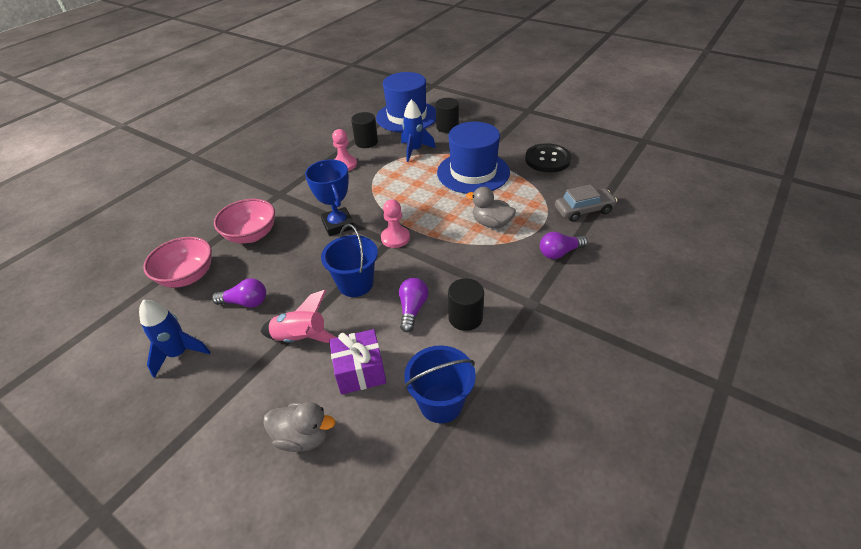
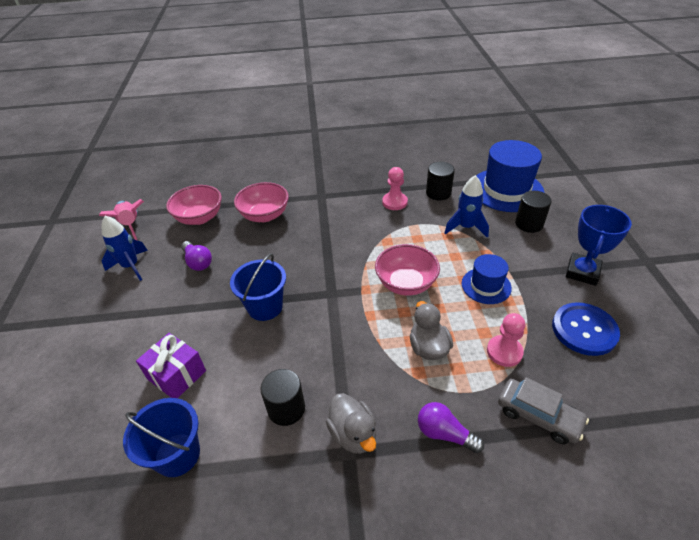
camera: 50 degrees right, 0 degrees up
(301, 338) = (186, 316): pink rocket -> pink rocket (131, 225)
(303, 436) = (97, 384): grey duck -> grey duck (353, 434)
(338, 225) = (320, 250): blue trophy -> blue trophy (582, 272)
(395, 238) = (339, 294): pink pawn -> pink pawn (504, 352)
(412, 309) = (266, 363): purple light bulb -> none
(427, 203) = (406, 283): none -> pink bowl
(473, 172) = (486, 286): blue hat -> blue hat, size x0.55
(547, 159) = (584, 330): black button -> blue button

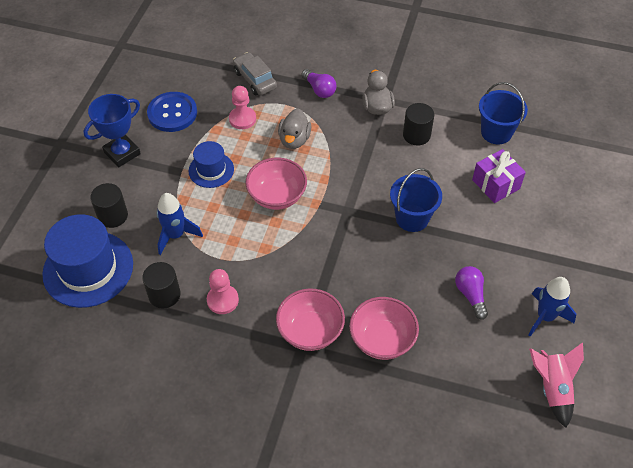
camera: 160 degrees left, 10 degrees up
(199, 218) = (463, 367): pink bowl -> pink bowl (310, 331)

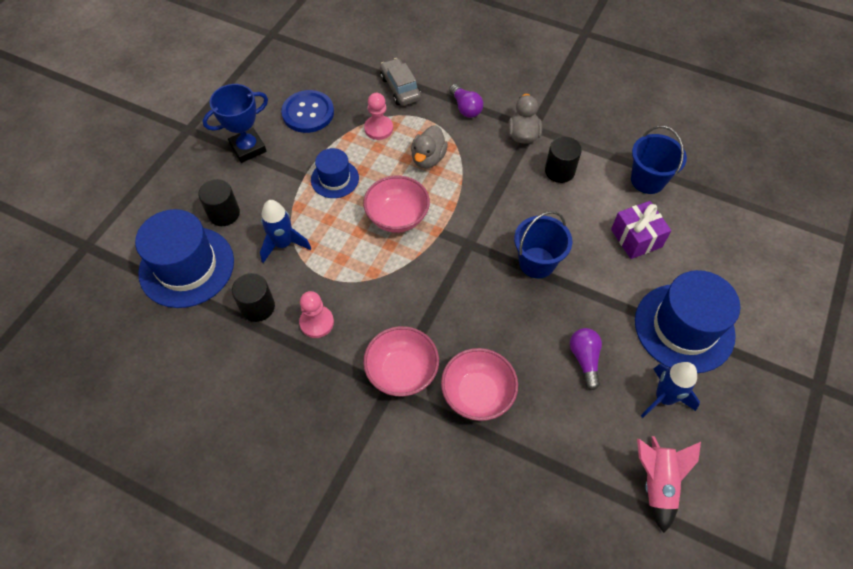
camera: 10 degrees right, 5 degrees up
(551, 255) = (684, 327): none -> blue hat

